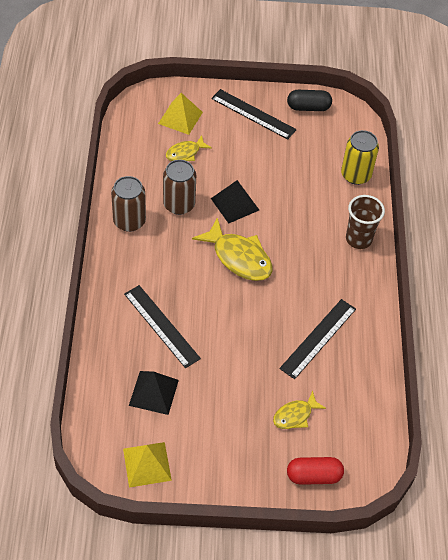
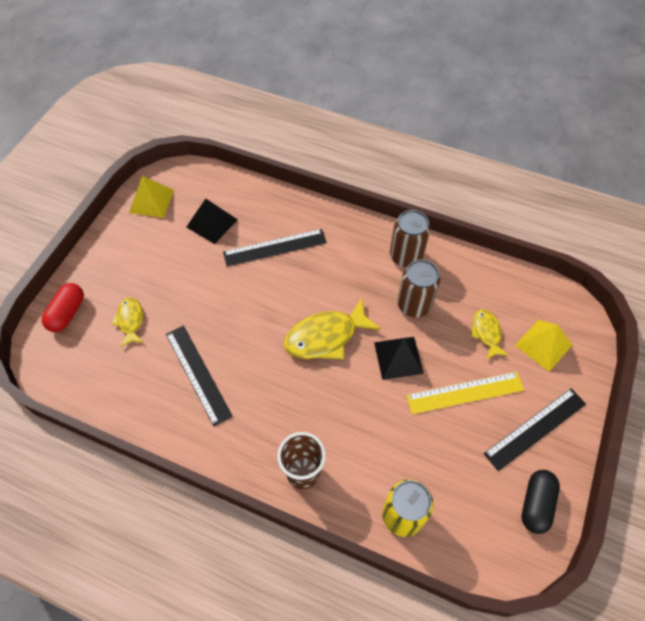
camera: 115 degrees right, 5 degrees up
(245, 157) = (465, 392): none -> yellow ruler

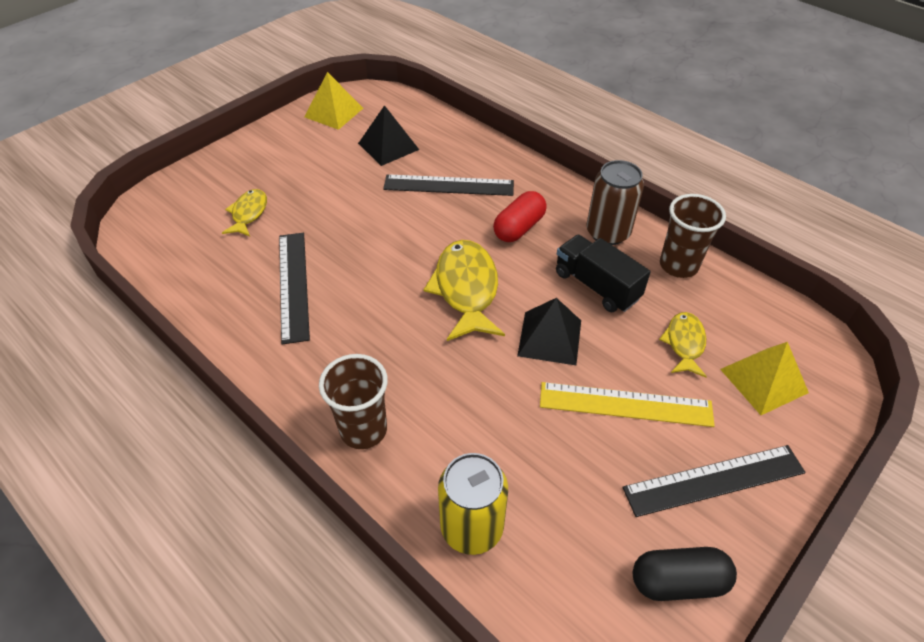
camera: 20 degrees right, 10 degrees down
(67, 313) = (187, 189): red capsule -> red capsule (519, 228)
(326, 337) = (466, 289): yellow fish -> yellow fish turned 90 degrees clockwise
(414, 304) = (596, 286): brown can -> black truck
(462, 270) = (678, 265): none -> brown cup
(536, 504) = (678, 581): black capsule -> black capsule turned 45 degrees clockwise

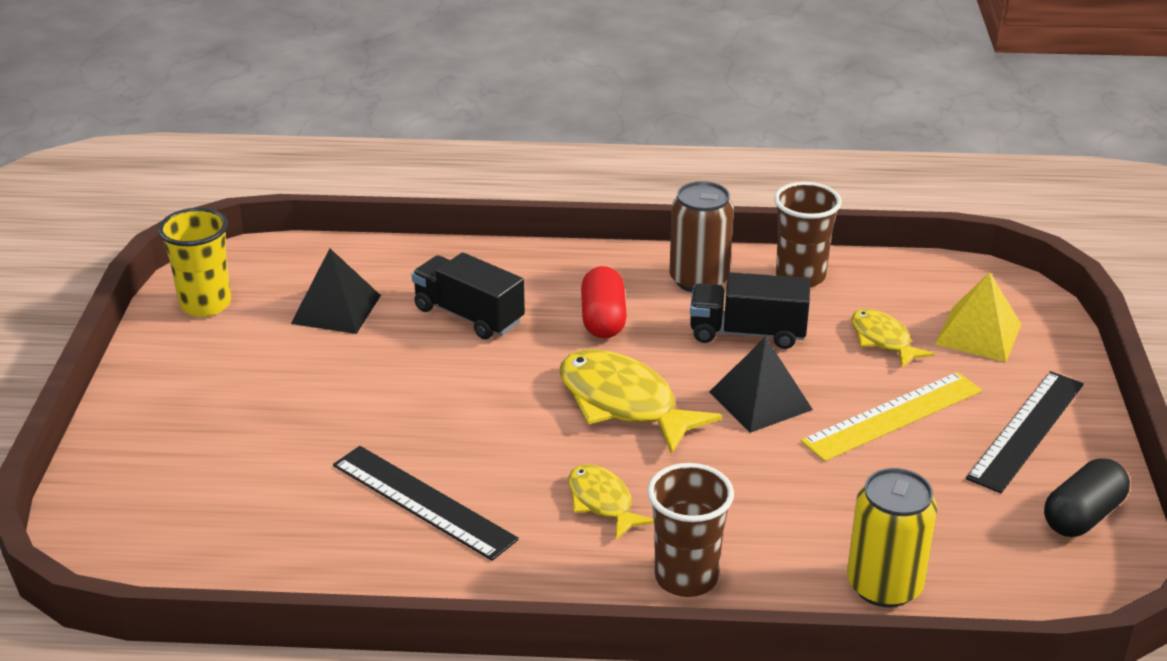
camera: 40 degrees left, 15 degrees down
(248, 213) = (254, 464): yellow fish -> yellow fish (602, 502)
(334, 112) = (205, 304): yellow pyramid -> yellow cup
(448, 185) = (469, 315): black ruler -> black truck

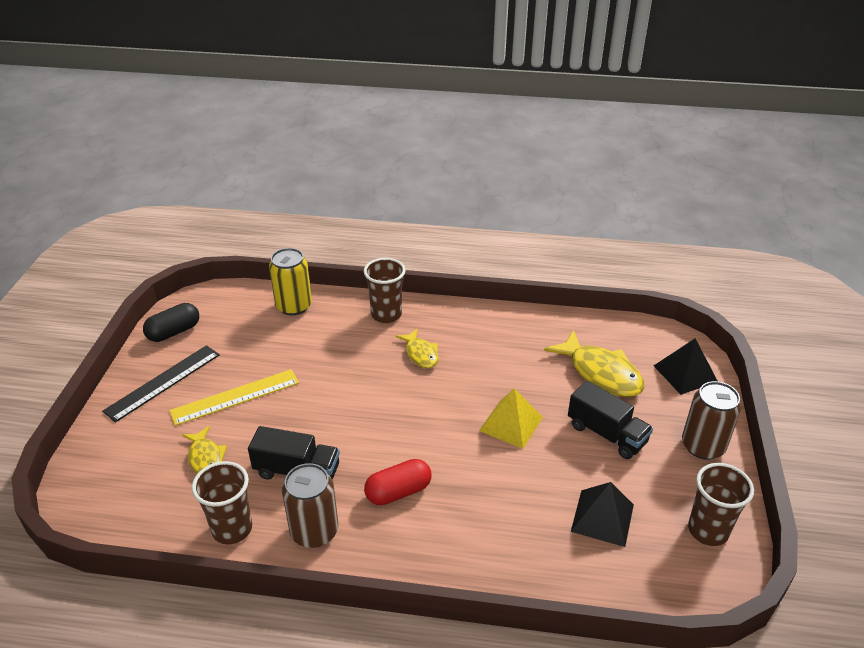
camera: 175 degrees left, 5 degrees up
(158, 391) = (703, 446): none -> brown can
(205, 304) = (708, 530): yellow cup -> brown cup
(423, 502) = (518, 360): black ruler -> none
(469, 315) = (499, 503): black truck -> black truck (606, 434)
(603, 319) = (398, 492): red capsule -> red capsule turned 60 degrees clockwise
(623, 403) = (397, 416): yellow fish -> yellow fish (601, 373)
(760, 400) = (311, 413): black pyramid -> black pyramid (685, 373)
(978, 334) = (136, 459): yellow pyramid -> yellow pyramid (511, 424)

